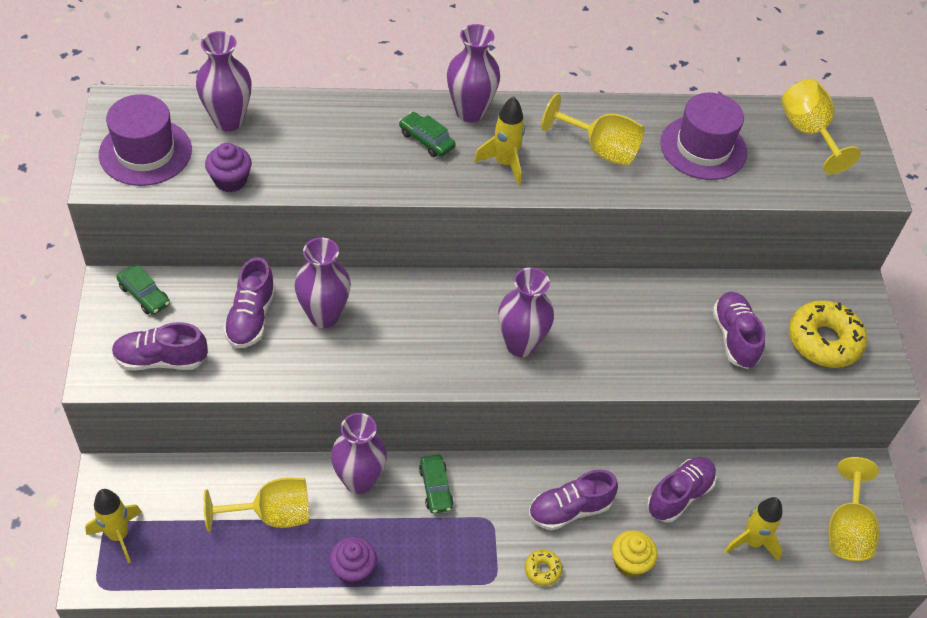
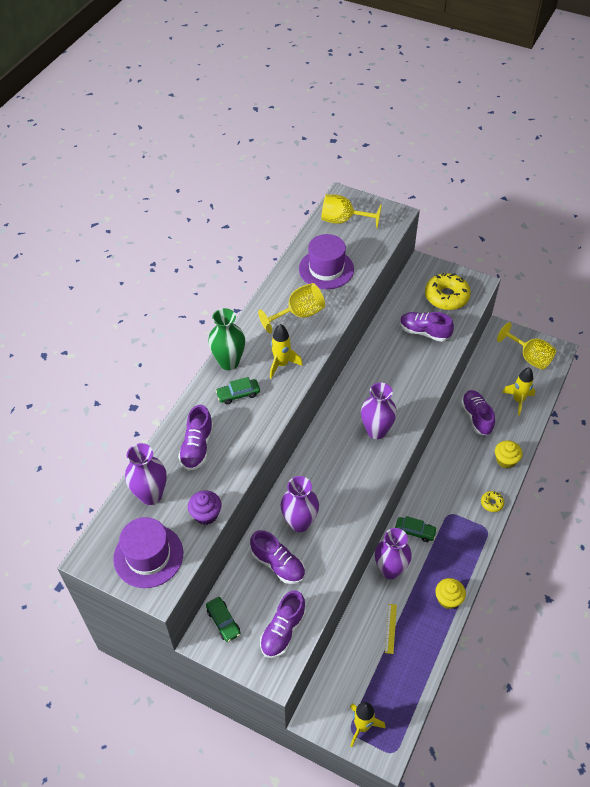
camera: 55 degrees left, 0 degrees up
(144, 295) = (223, 622): green car -> green car turned 75 degrees clockwise
(272, 514) = (390, 628): yellow goblet -> yellow ruler
(353, 569) = (448, 599): purple cupcake -> yellow cupcake
(470, 112) = (229, 362): purple vase -> green vase
(569, 510) = (461, 472): purple shoe -> purple shoe (197, 447)

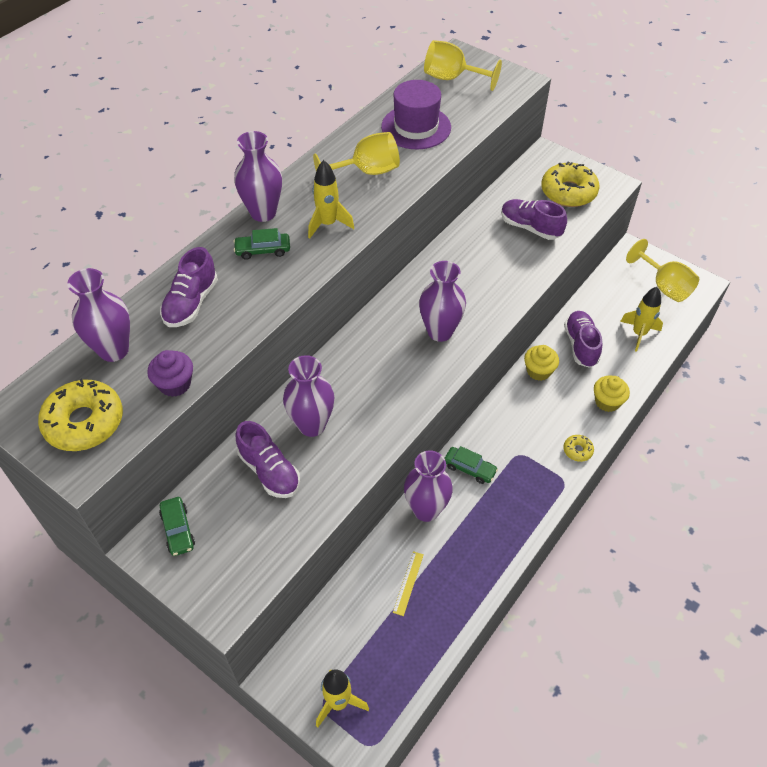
camera: 10 degrees right, 0 degrees up
(148, 556) = (84, 422): purple hat -> yellow donut
(229, 362) = (263, 213): green vase -> purple vase
(283, 631) = (251, 555): purple shoe -> none
(448, 599) = (493, 559): yellow cupcake -> yellow cupcake (538, 371)

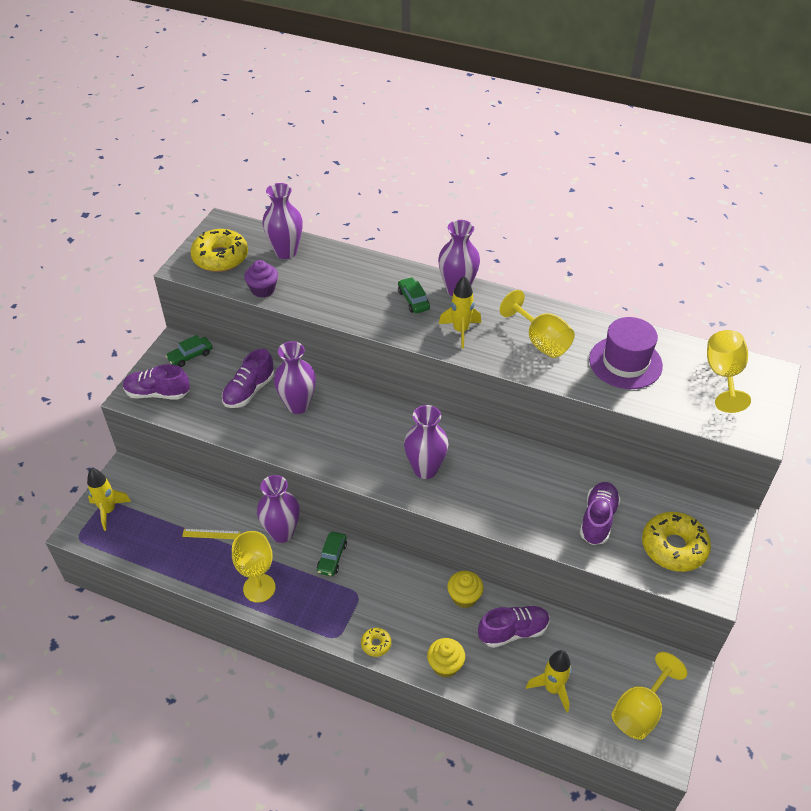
camera: 75 degrees right, 5 degrees down
(191, 303) = (342, 276): purple shoe -> purple shoe (157, 393)
(493, 543) = (259, 588): none -> yellow goblet

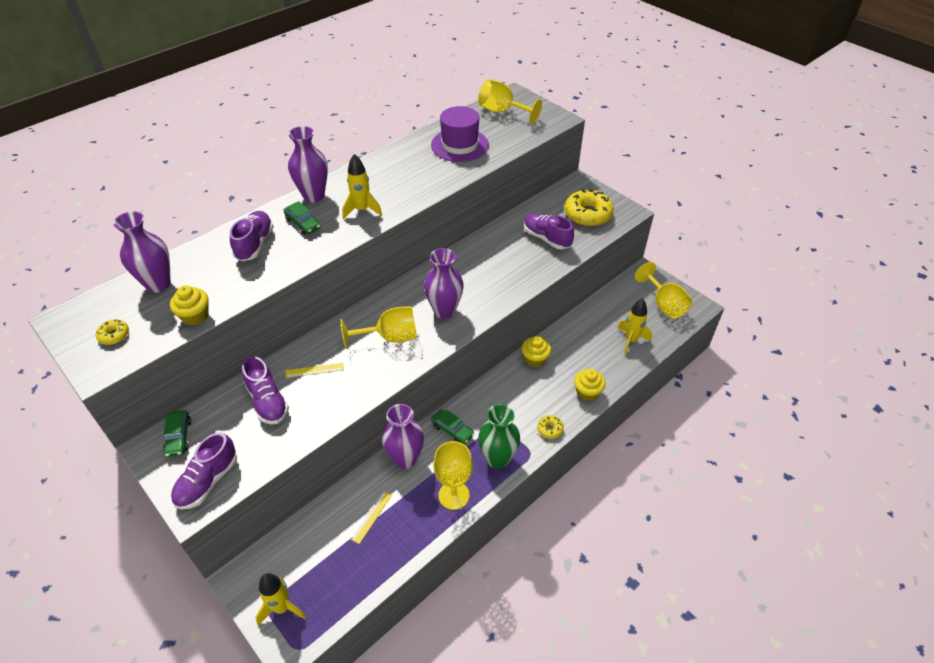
camera: 65 degrees left, 0 degrees up
(220, 257) = (114, 335): yellow donut -> yellow donut, size x0.47
(263, 289) = (195, 316): purple cupcake -> yellow cupcake
(298, 405) = (314, 370): purple vase -> yellow ruler
(316, 609) = (497, 459): none -> green vase
(413, 300) = (303, 223): green car -> green car turned 135 degrees counterclockwise
(513, 631) = (577, 343): purple shoe -> purple shoe (255, 244)
(541, 341) = (407, 174): yellow goblet -> yellow goblet (390, 337)

